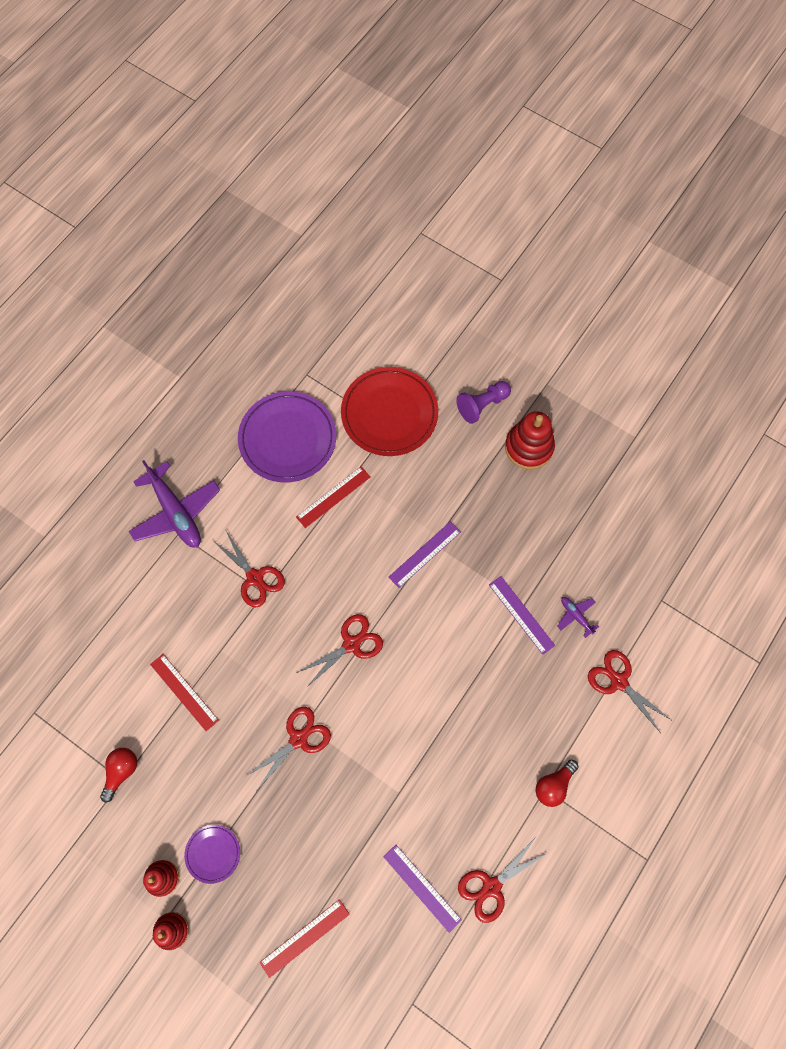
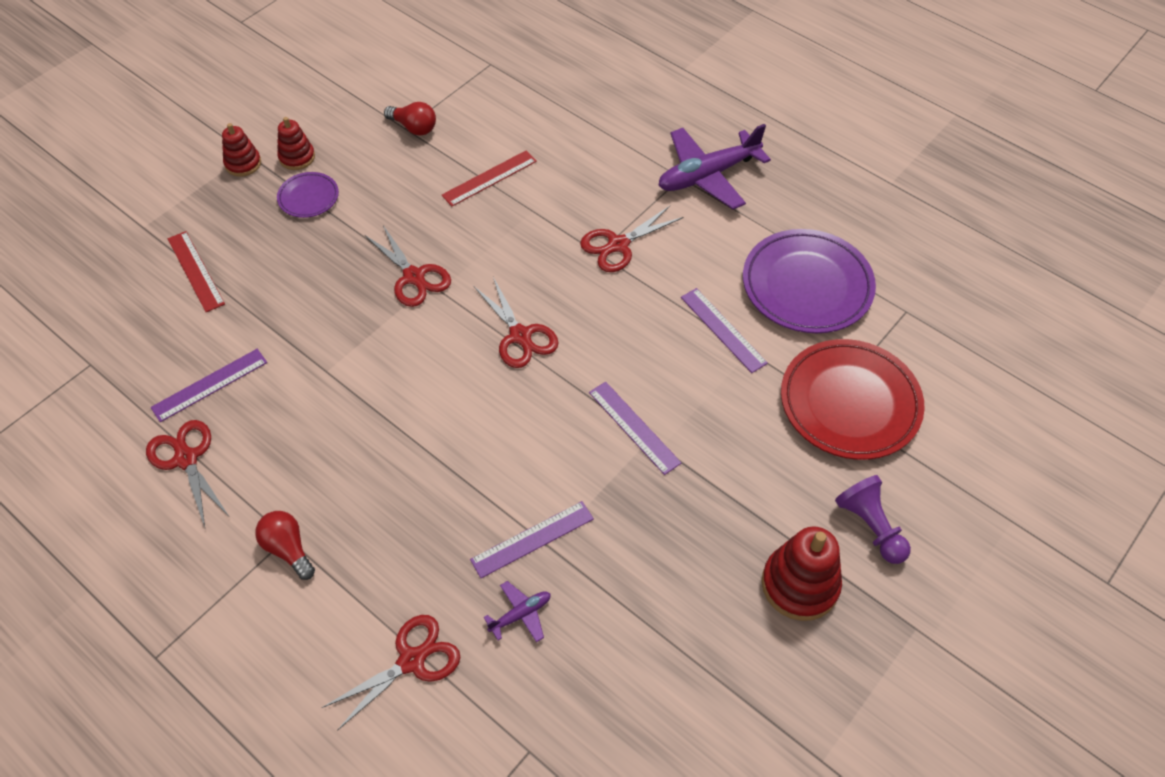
camera: 95 degrees right, 15 degrees down
(333, 497) = (723, 330): red ruler -> purple ruler

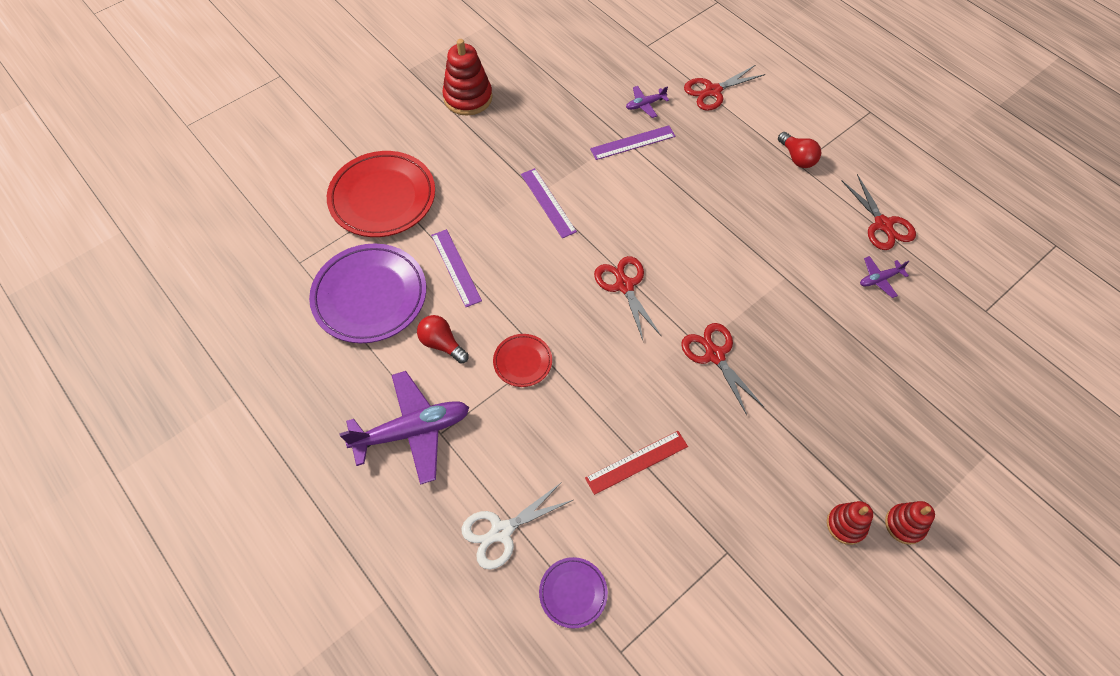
camera: 170 degrees left, 5 degrees up
(195, 271) = (920, 391): red ruler -> none
(209, 385) = (879, 279): purple ruler -> purple plane
(308, 197) = (825, 465): purple plate -> purple plate (573, 593)
(414, 127) = (717, 551): red light bulb -> red light bulb (442, 344)
(602, 118) = (501, 531): none -> white scissors
(618, 245) = (522, 362): red scissors -> red plate
(870, 526) = (408, 121): purple pawn -> none

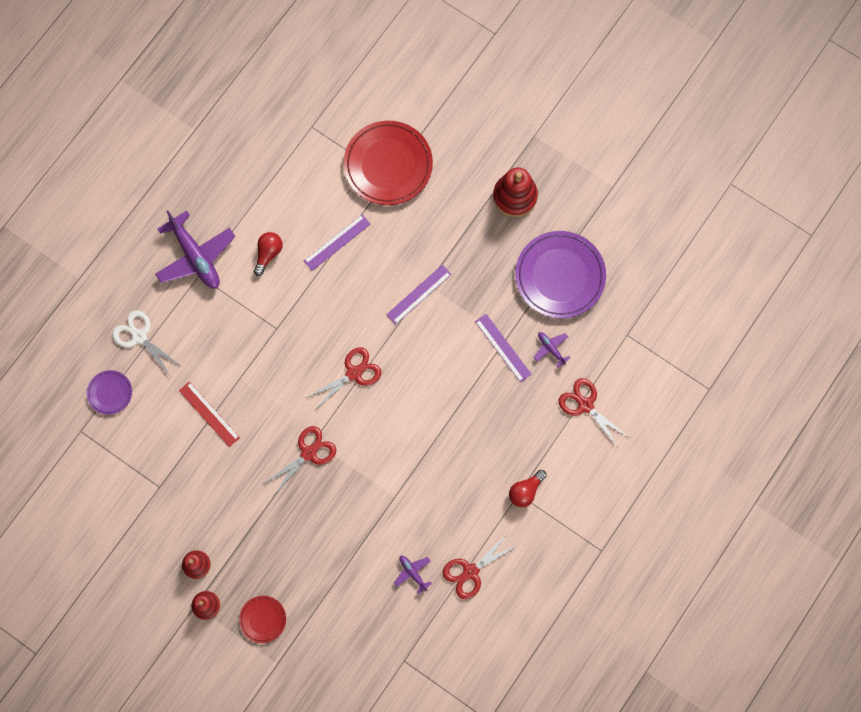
camera: 75 degrees right, 15 degrees up
(370, 296) = (295, 189): purple plate -> purple plate (560, 276)
(522, 362) = (268, 315): red plate -> red plate (263, 619)

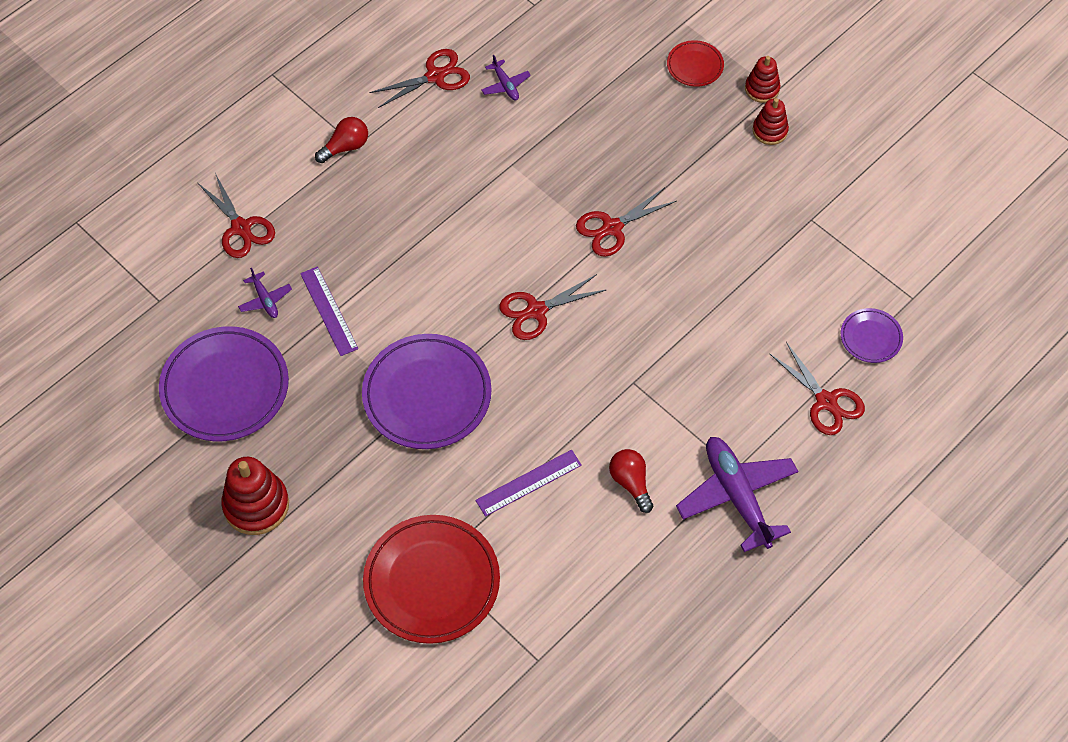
camera: 170 degrees left, 15 degrees down
(139, 337) = (826, 401): white scissors -> red scissors
(209, 414) = (738, 292): red ruler -> none
(268, 254) = (631, 483): red light bulb -> red light bulb turned 120 degrees clockwise
(418, 294) = (427, 395): purple ruler -> purple plate

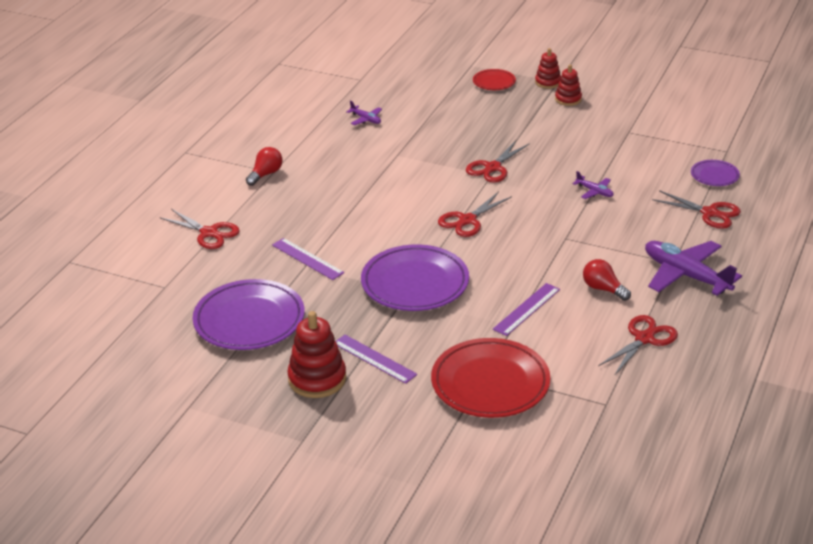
camera: 20 degrees left, 25 degrees down
(265, 300) = (252, 265): purple plane -> purple plane (594, 192)
(329, 497) = (374, 359): none -> purple ruler
(435, 76) = (311, 126): red scissors -> red scissors (644, 339)

